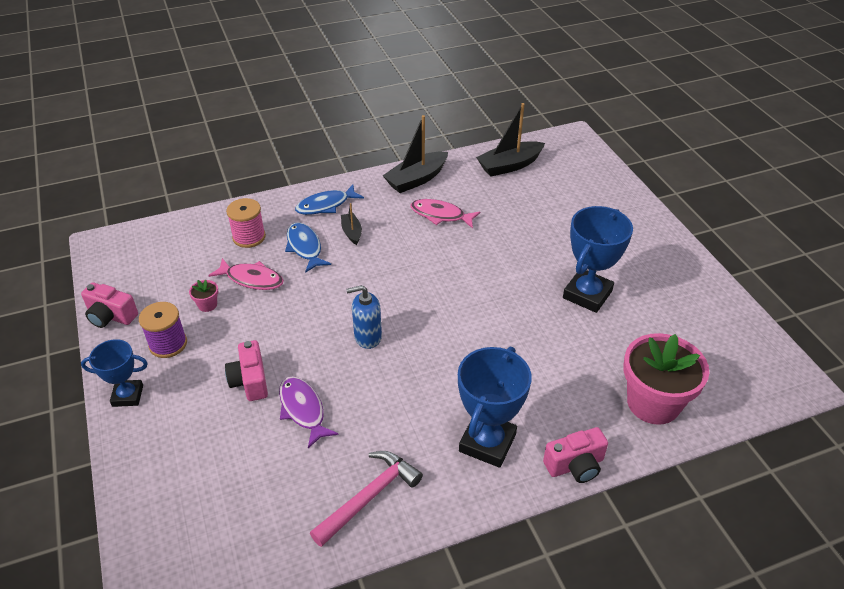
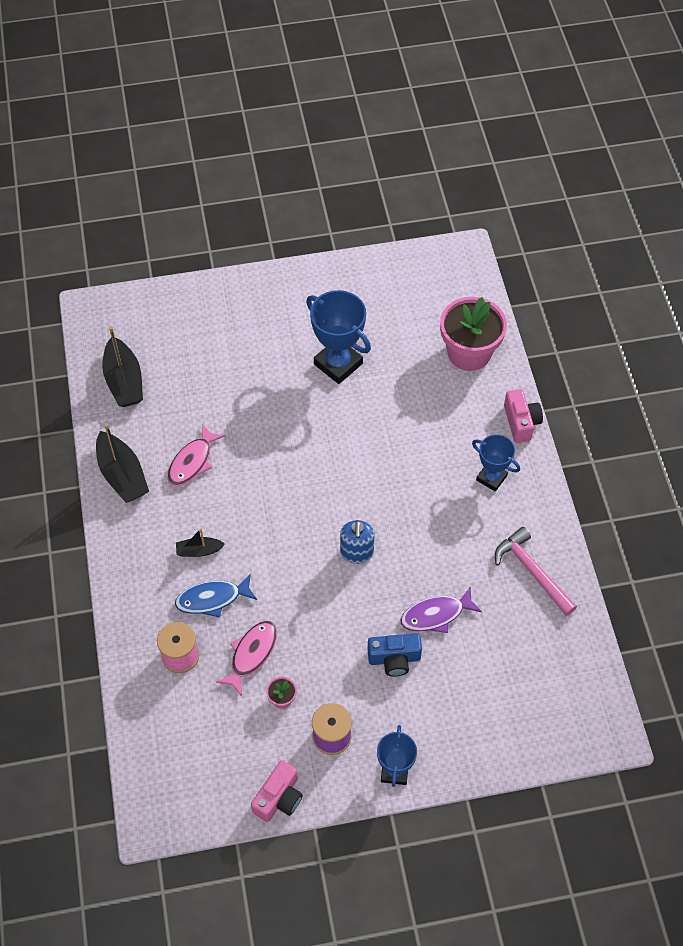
camera: 80 degrees left, 15 degrees up
(250, 381) = (394, 659): pink camera -> blue camera
(326, 205) = (144, 572): blue fish -> none
(487, 443) = (491, 478): blue trophy -> blue trophy, size x0.62

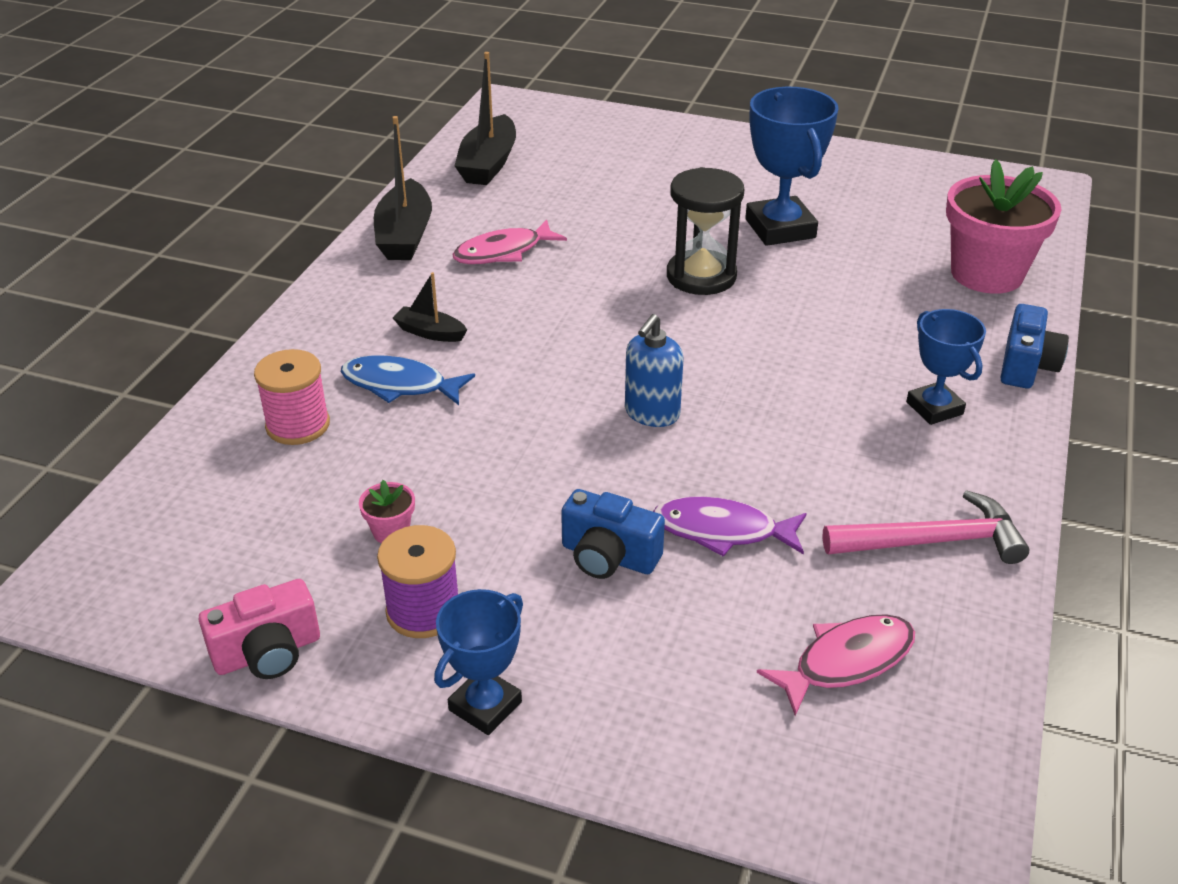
camera: 30 degrees right, 20 degrees down
(251, 654) = (396, 463): pink fish -> pink fish (846, 662)
(318, 429) = (701, 276): none -> black hourglass
(521, 422) = (1026, 366): pink camera -> blue camera
(532, 571) = (932, 541): pink hammer -> pink hammer turned 90 degrees clockwise

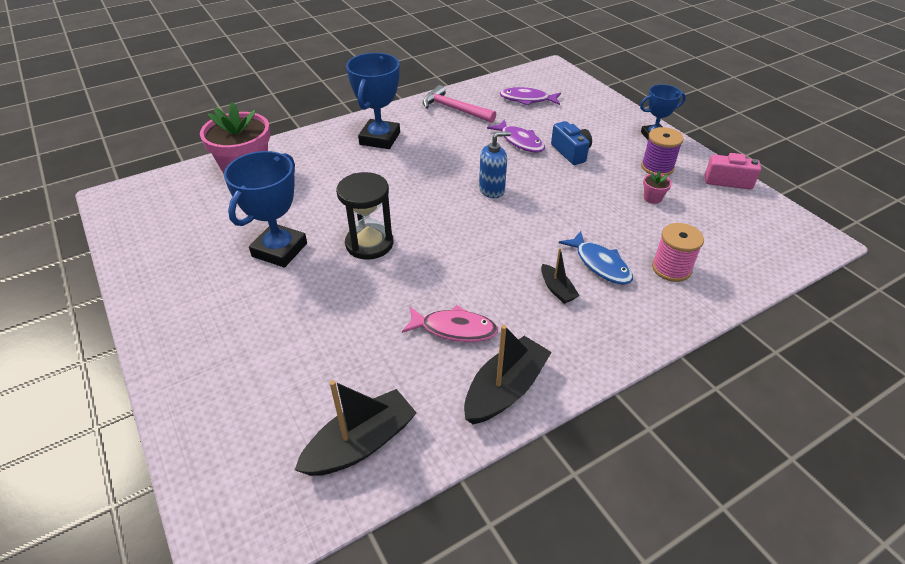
camera: 140 degrees left, 5 degrees up
(846, 662) = (527, 99): pink fish -> purple fish
(934, 408) = (380, 138): blue trophy -> blue trophy, size x1.62
(1026, 366) = (317, 134): blue camera -> none

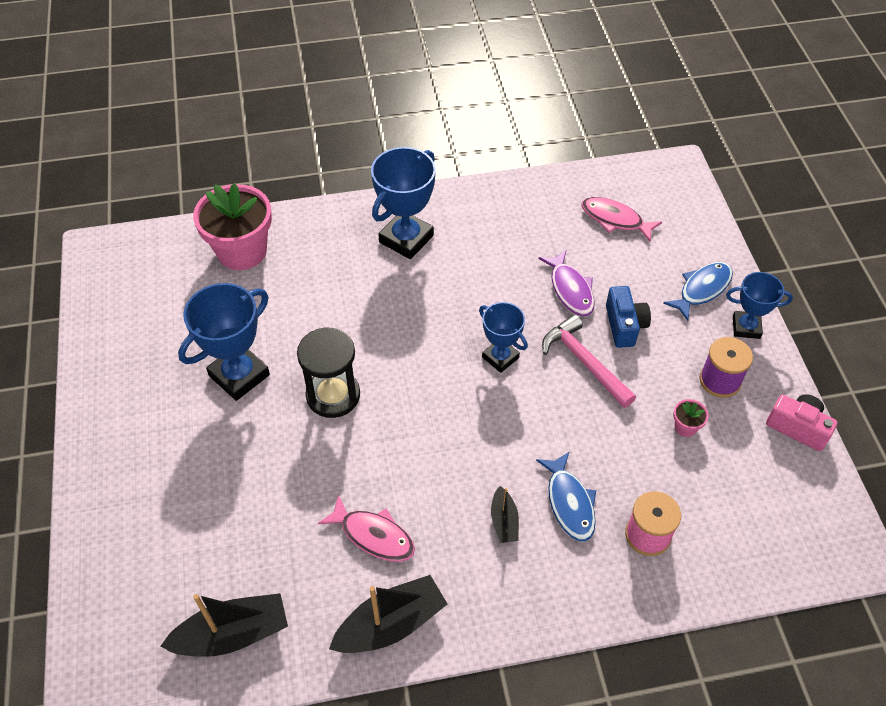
camera: 20 degrees right, 10 degrees up
(454, 109) = (515, 213): pink hammer -> pink hammer (584, 362)
(492, 190) = (500, 357): blue soap dispenser -> blue trophy
(527, 99) = (615, 220): purple fish -> pink fish
(610, 123) = (702, 289): none -> blue fish

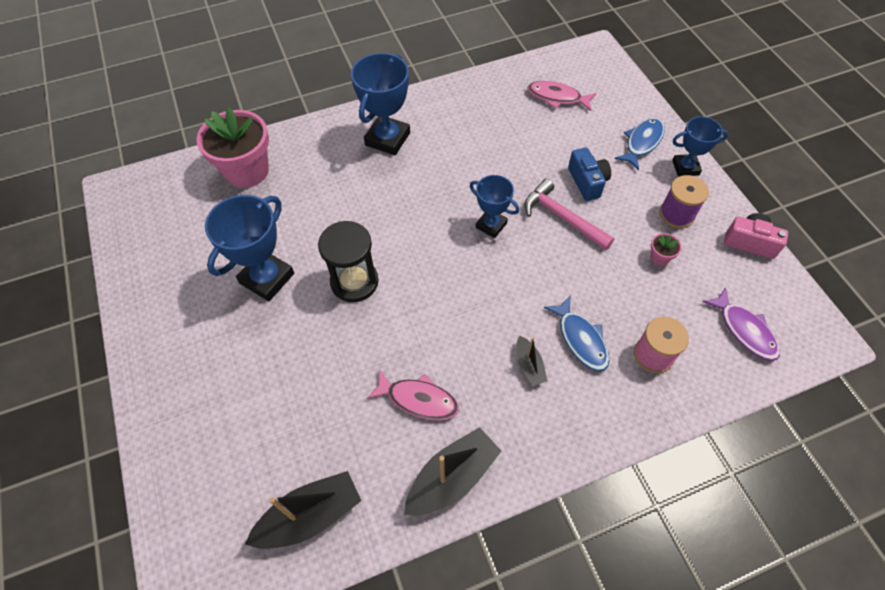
camera: 10 degrees left, 5 degrees up
(570, 289) = (535, 159): purple fish -> purple fish (744, 330)

